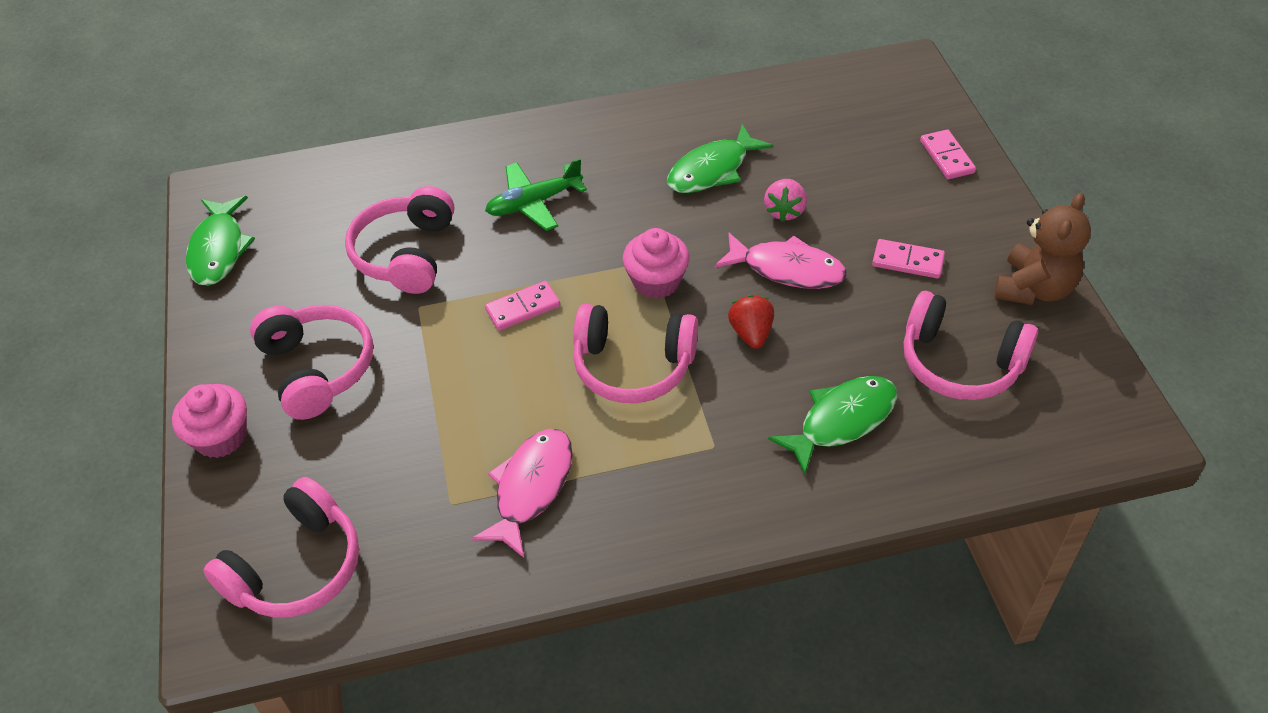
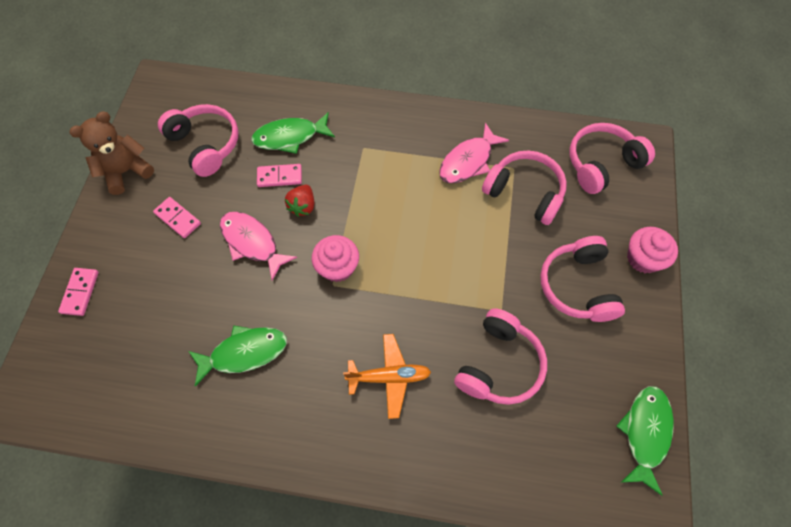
camera: 160 degrees left, 15 degrees up
(523, 308) = (432, 281): pink domino -> pink domino (279, 176)
(534, 203) = (389, 377): green plane -> orange plane
(633, 366) = (382, 211): pink headphones -> pink headphones (524, 192)
(784, 211) = (221, 291): pink strawberry -> none

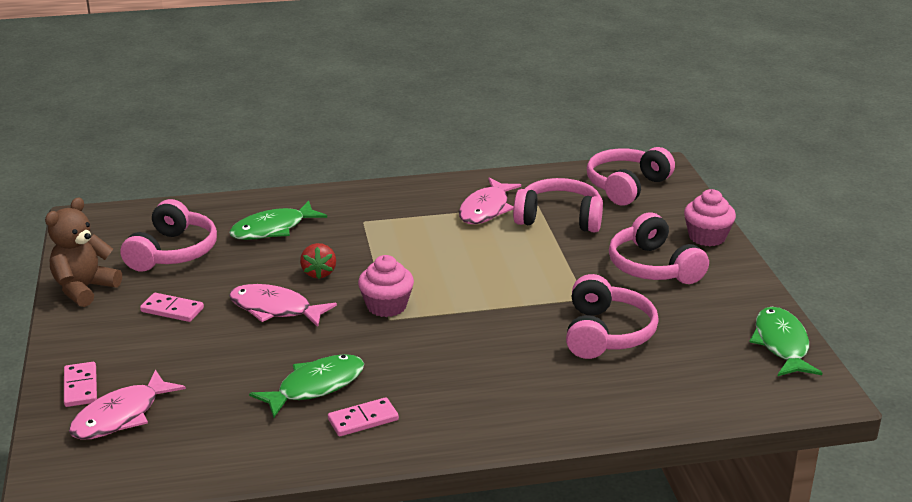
camera: 20 degrees left, 35 degrees down
(94, 338) = (121, 416): none -> pink fish
(205, 144) = (173, 252): pink headphones -> pink headphones turned 75 degrees clockwise
(279, 176) = (278, 258): pink domino -> pink domino (363, 419)
(389, 377) = (493, 367): orange plane -> none

